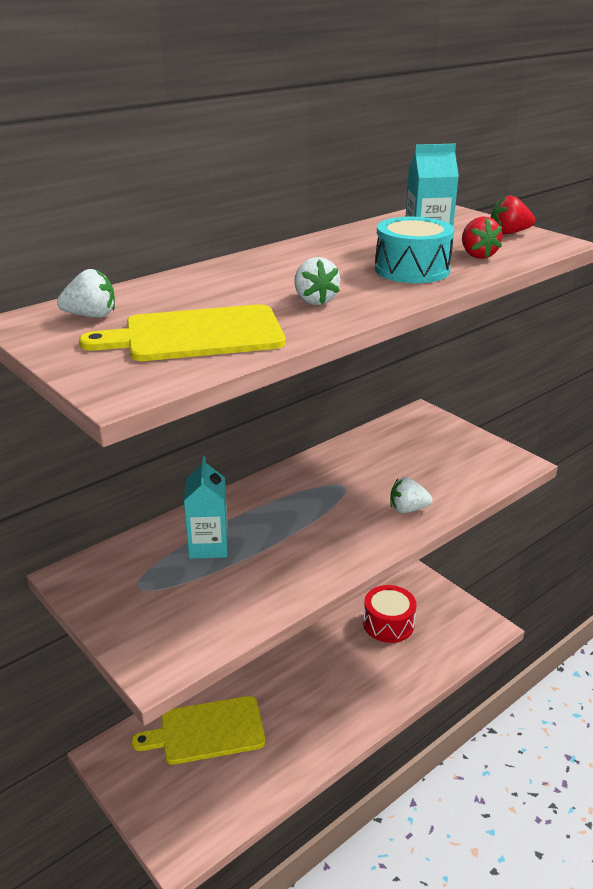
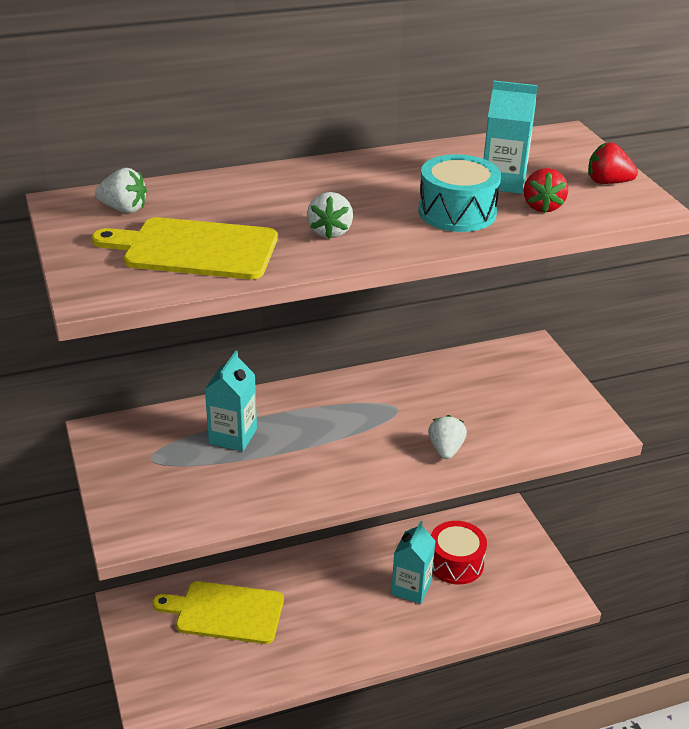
camera: 20 degrees right, 5 degrees up
(363, 656) = (411, 588): none -> turquoise carton
(408, 509) = (445, 449): white strawberry -> white strawberry turned 75 degrees clockwise

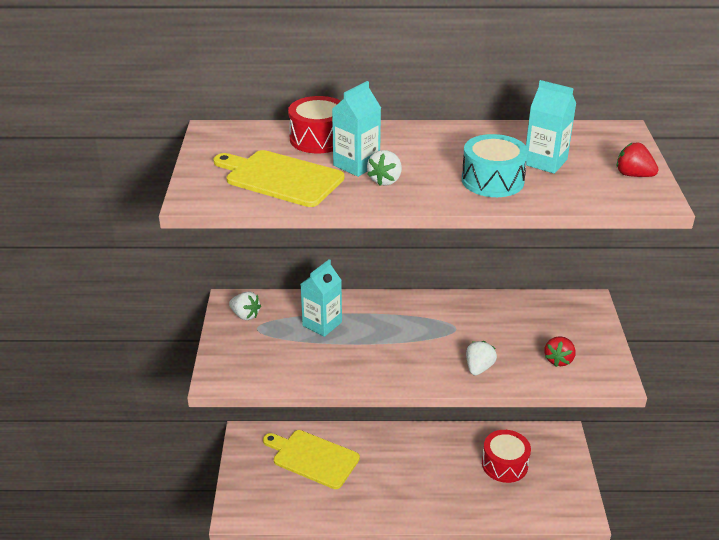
camera: 20 degrees right, 0 degrees up
(124, 209) = (248, 141): white strawberry -> white strawberry (245, 315)
(215, 194) = (318, 139): none -> red drum
(411, 588) = (461, 475): turquoise carton -> turquoise carton (356, 165)
(542, 206) = (565, 186): red strawberry -> red strawberry (558, 360)

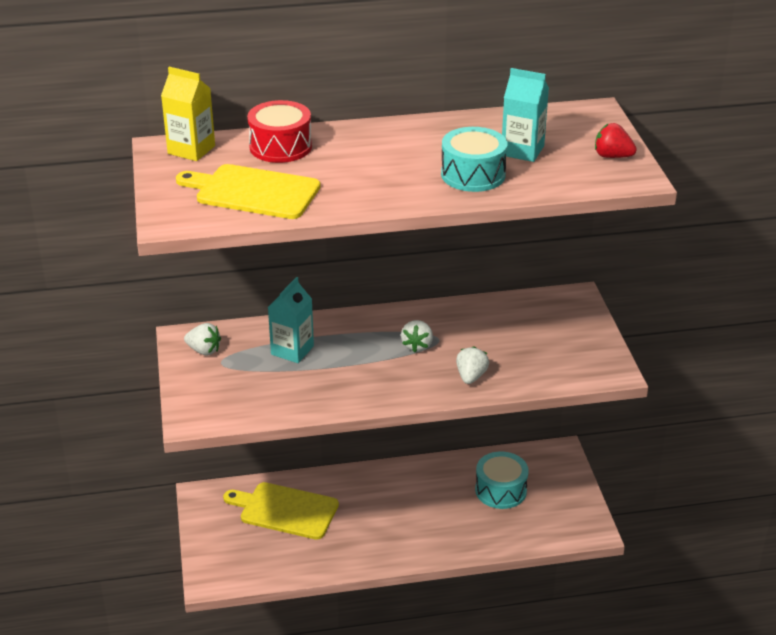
camera: 10 degrees left, 0 degrees up
(237, 135) = (191, 150): none -> yellow carton
(356, 165) = (329, 171): turquoise carton -> none
(385, 180) = (363, 184): white strawberry -> white strawberry (417, 346)
(504, 464) = (500, 490): red drum -> turquoise drum
(558, 360) = (553, 359): red strawberry -> none

